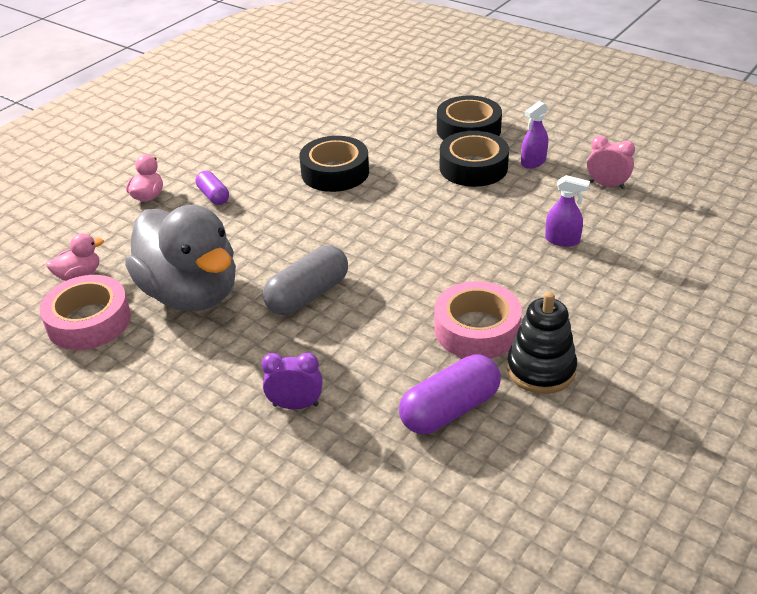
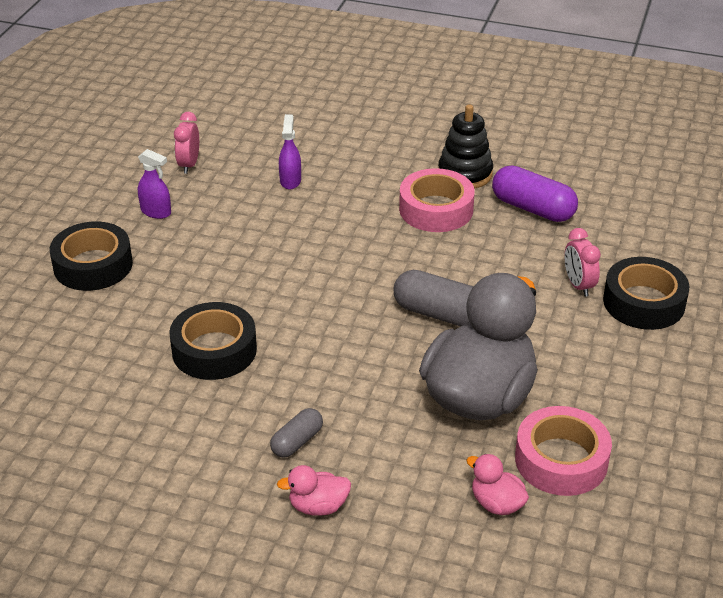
camera: 110 degrees left, 0 degrees up
(213, 196) = (297, 441): purple capsule -> grey capsule
(295, 405) = (578, 285): purple clock -> pink clock
(473, 167) = (177, 249): black tape -> black tape (643, 302)

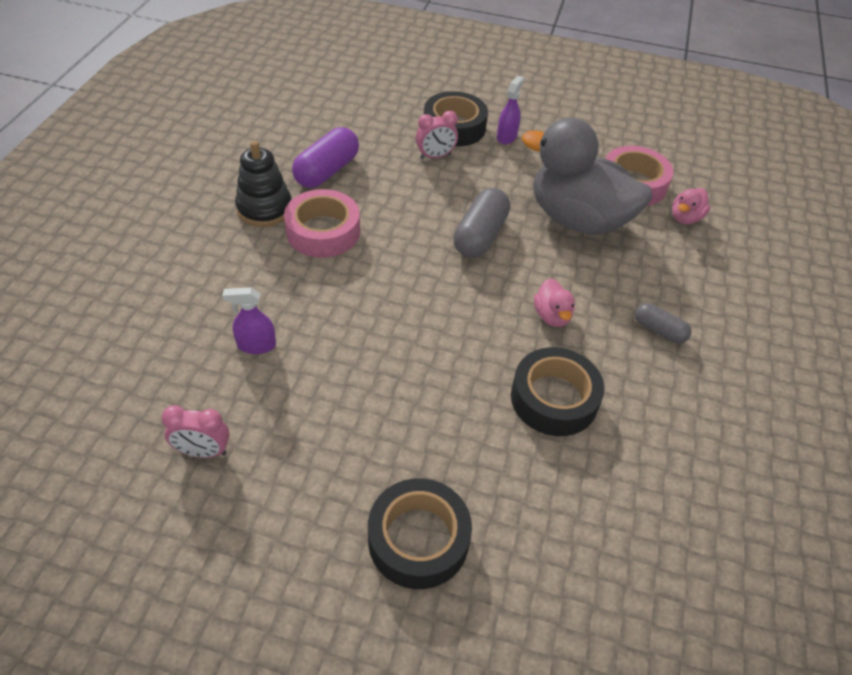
camera: 95 degrees left, 10 degrees up
(156, 212) = (307, 479): purple spray bottle -> purple spray bottle (506, 137)
(318, 506) = (725, 316): pink duck -> pink duck (552, 316)

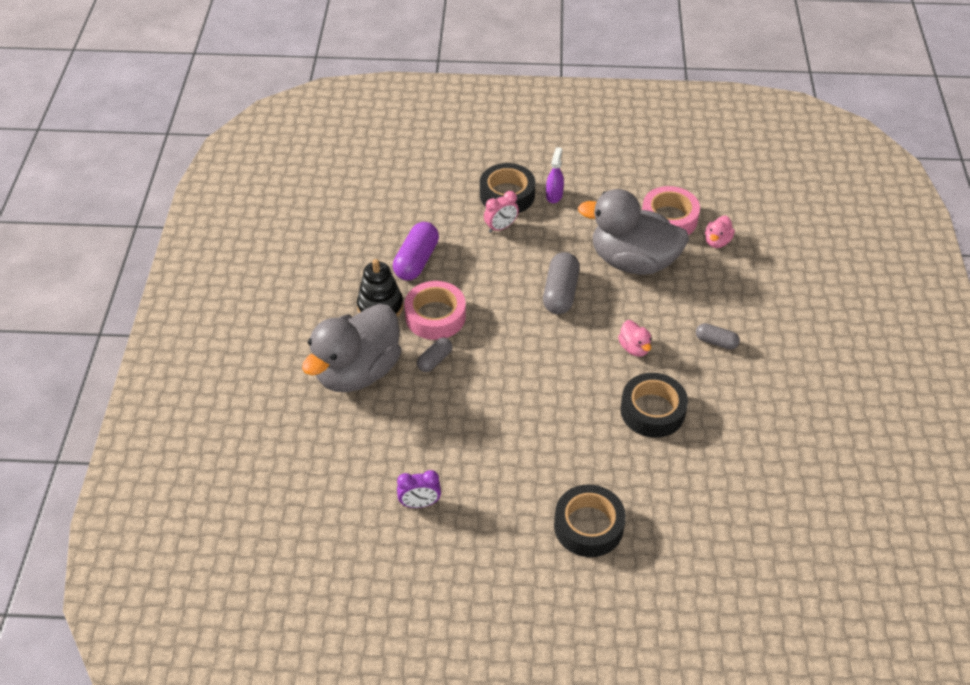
camera: 10 degrees left, 0 degrees up
(203, 452) = (420, 503): pink clock -> purple clock
(204, 273) = (357, 371): none -> grey duck
(256, 345) = (423, 420): purple spray bottle -> none
(301, 279) = (435, 360): none -> grey capsule

